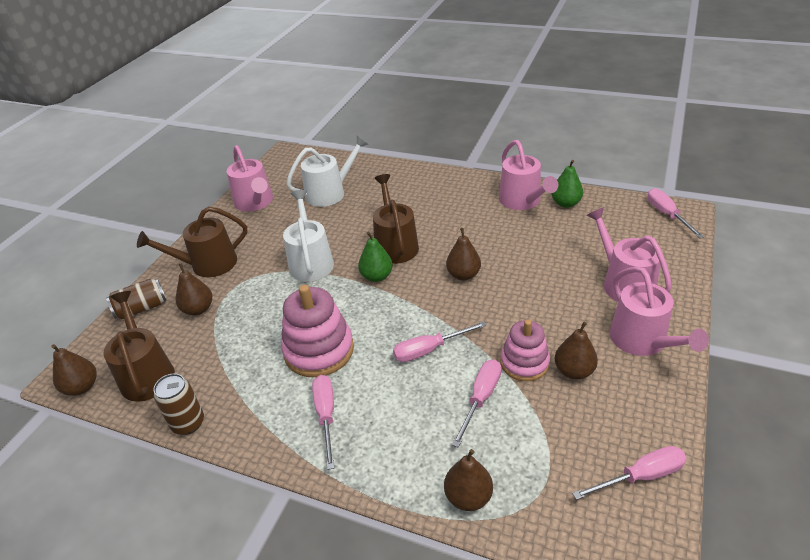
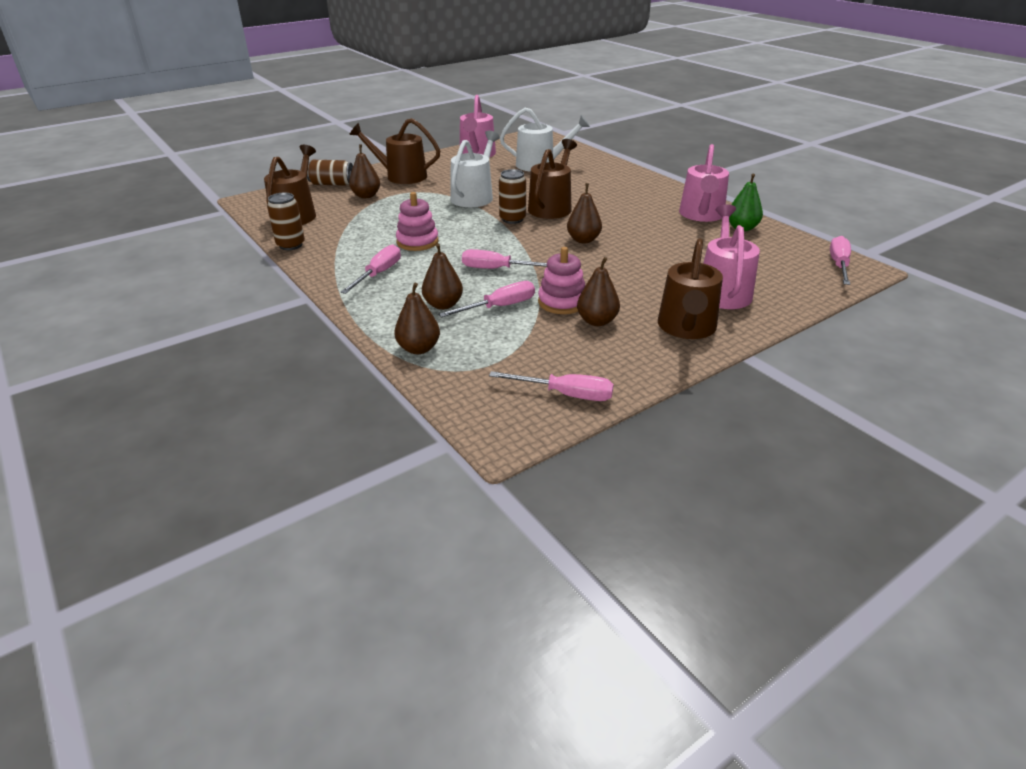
camera: 30 degrees right, 5 degrees down
(82, 387) = (253, 207): brown pear -> brown pear (443, 305)
(319, 350) = (417, 242): pink stacking toy -> pink stacking toy, size x0.65
(376, 276) = (512, 219): green pear -> brown can
(642, 341) = (686, 328): pink watering can -> brown watering can

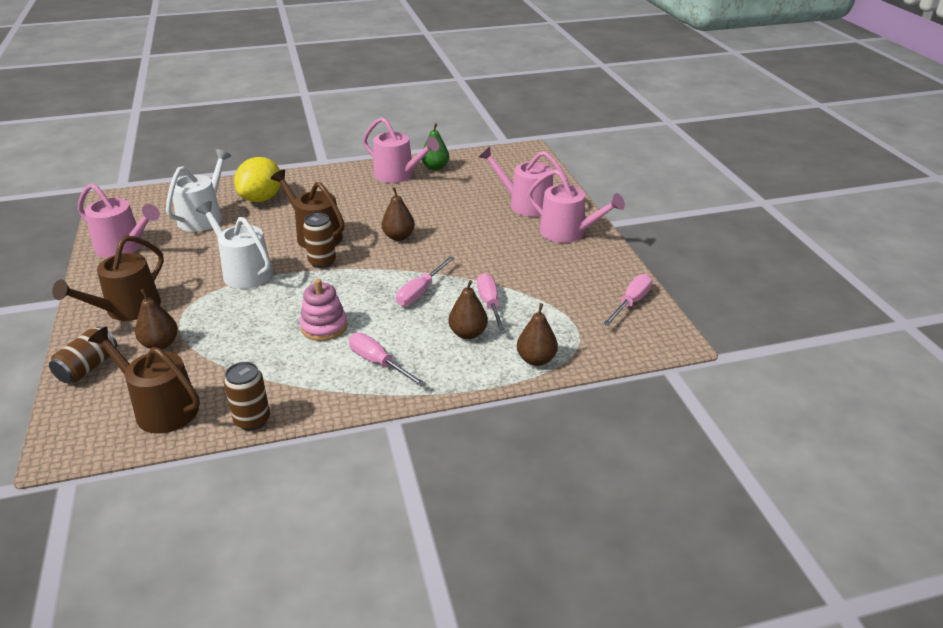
camera: 70 degrees left, 0 degrees up
(562, 302) = (500, 273): pink stacking toy -> none
(590, 175) = (261, 198): none -> yellow lemon
(597, 321) = (539, 265): brown pear -> none
(686, 328) = (567, 233): brown watering can -> pink watering can
(839, 265) = (517, 155): pink screwdriver -> none

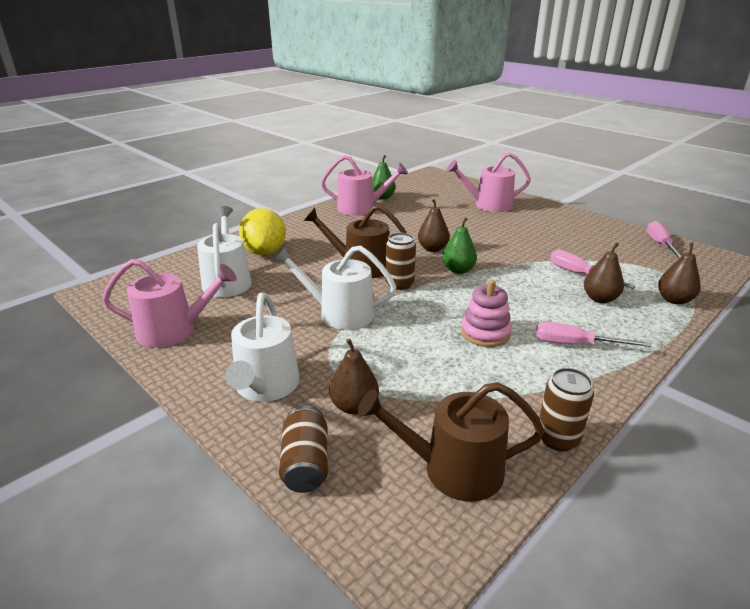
camera: 30 degrees left, 5 degrees down
(127, 309) = (265, 386): brown watering can -> white watering can
(388, 265) = (458, 270): none -> green pear
(420, 292) = (515, 281): pink screwdriver -> none
(567, 233) = (546, 215): pink watering can -> none

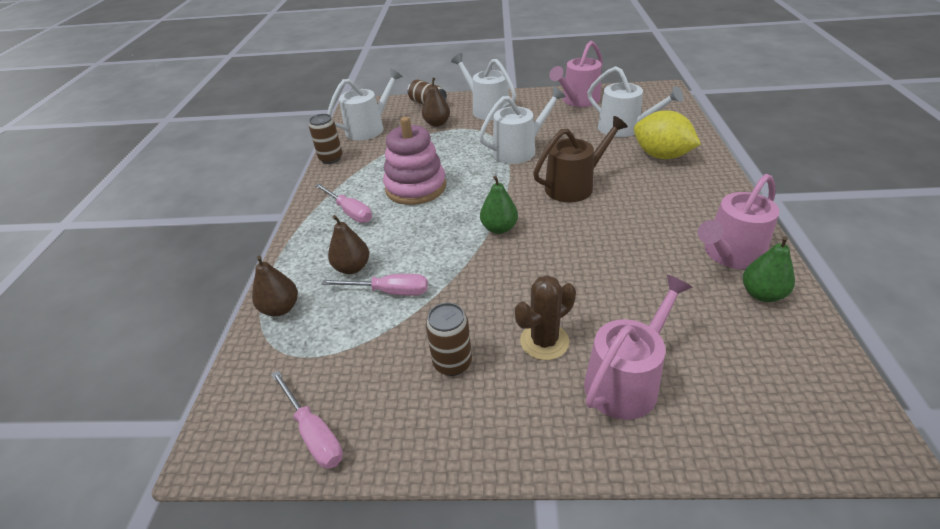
camera: 140 degrees right, 10 degrees up
(399, 284) = (521, 189): brown can -> brown can (452, 363)
(432, 249) = (556, 240): brown pear -> none
(453, 469) = (369, 128): brown watering can -> white watering can
(485, 333) = (415, 187): pink stacking toy -> pink stacking toy, size x1.53
(507, 224) = (544, 341): none -> brown cactus
(575, 344) = (350, 212): pink screwdriver -> pink screwdriver turned 75 degrees clockwise

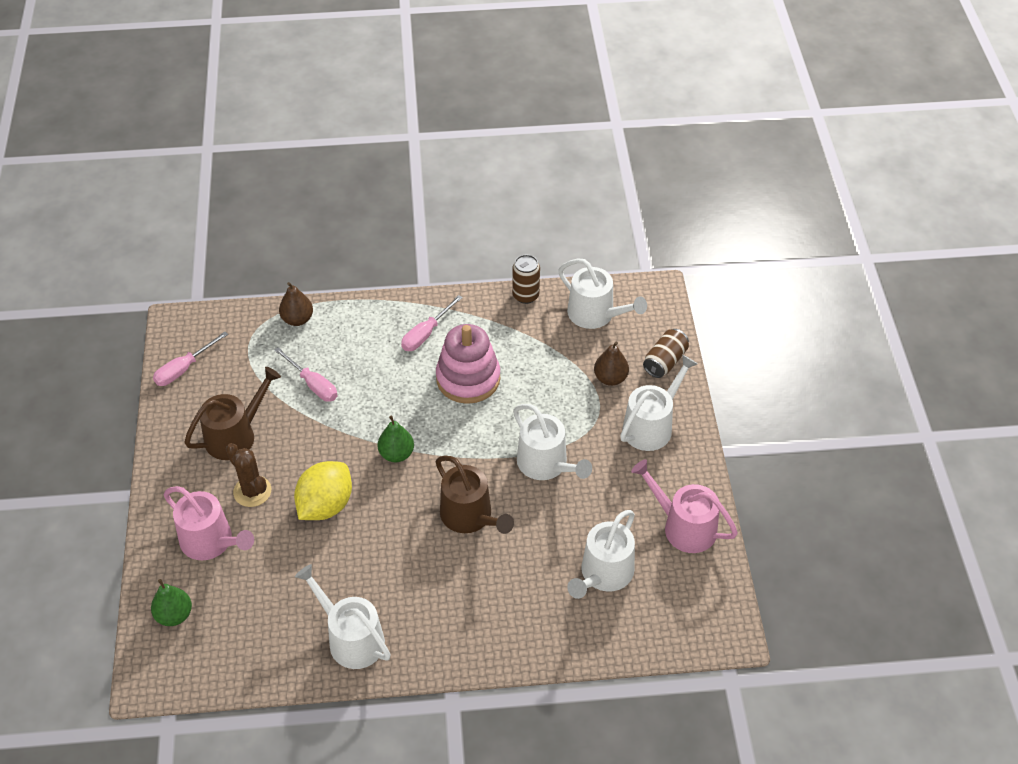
camera: 80 degrees right, 10 degrees up
(352, 268) = (344, 353): brown pear -> none
(389, 292) = (313, 384): pink screwdriver -> pink screwdriver turned 45 degrees counterclockwise
(452, 363) = (235, 435): brown can -> brown watering can
(661, 156) = (535, 606): yellow lemon -> yellow lemon (325, 505)
(730, 254) = (351, 638): pink watering can -> white watering can
(762, 294) = (296, 651): green pear -> green pear (174, 615)

